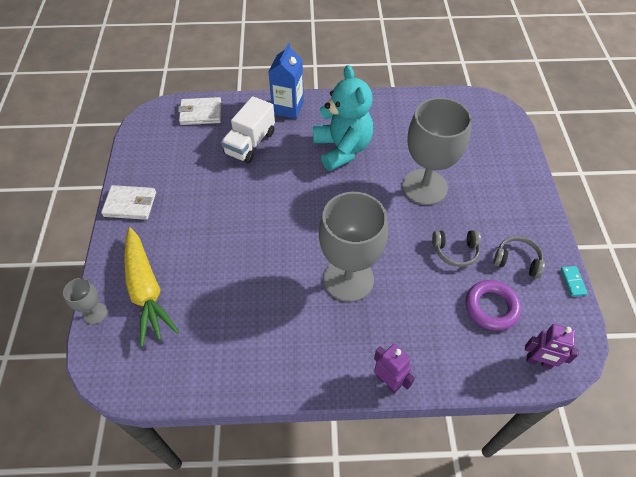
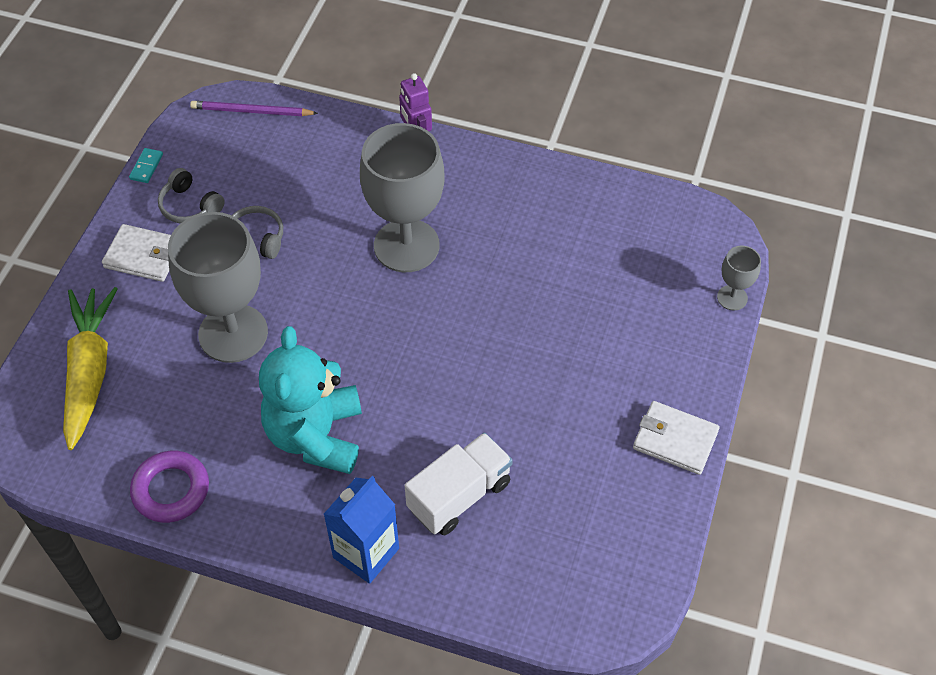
camera: 160 degrees left, 0 degrees up
(146, 290) = (664, 306): yellow carrot -> yellow carrot (89, 371)
(201, 113) = (526, 593): white wallet -> white wallet (143, 256)
(491, 307) = (260, 170): purple ring -> purple ring (171, 490)
(538, 361) = (251, 111): purple robot -> purple pencil

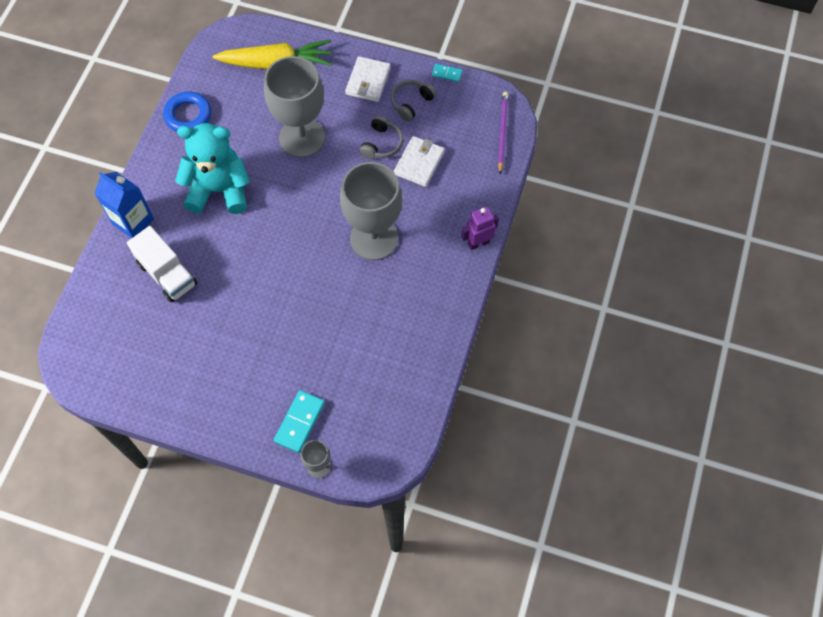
camera: 90 degrees right, 10 degrees up
(171, 490) = (188, 115): purple ring -> blue ring
(675, 440) = (196, 413): white wallet -> white wallet (419, 163)
(676, 320) = (300, 422): none -> turquoise domino

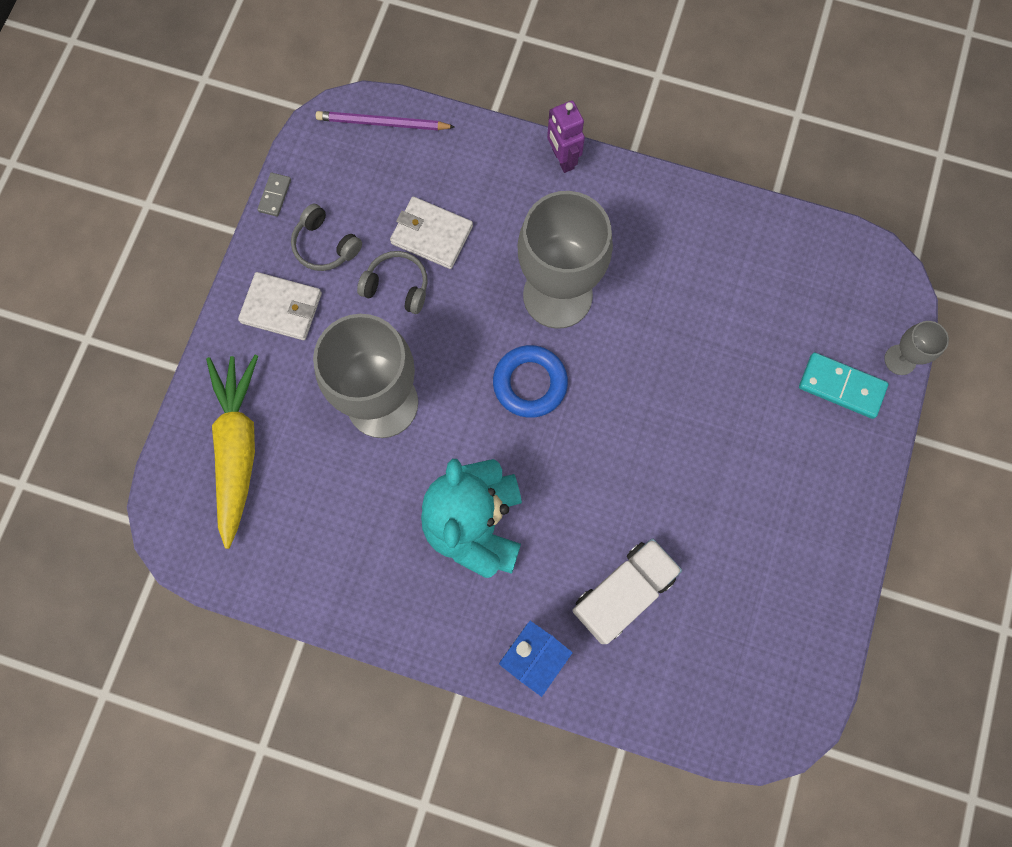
camera: 90 degrees left, 10 degrees up
(188, 115) = (333, 586): blue ring -> blue ring (530, 383)
(447, 73) = (275, 195): turquoise domino -> grey domino

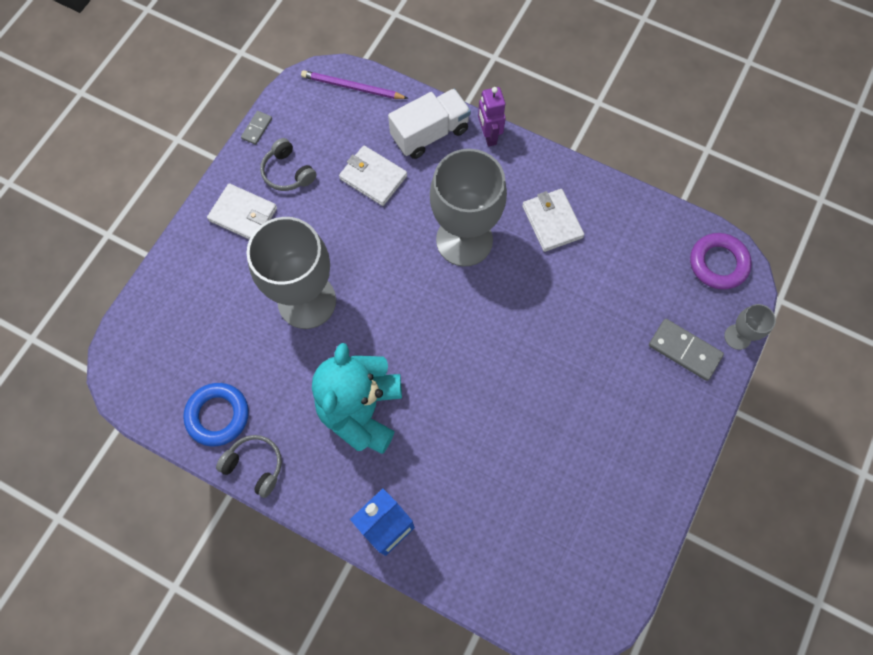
camera: 10 degrees right, 5 degrees down
(238, 448) = (185, 317): yellow carrot -> none
(397, 287) = (337, 213): grey headphones -> grey headphones (255, 466)
(530, 383) = (428, 305): blue ring -> blue ring (218, 415)
(623, 592) = (472, 487): white truck -> white truck (430, 133)
(658, 255) = (552, 222): none -> white wallet
(841, 386) = (684, 350): turquoise domino -> grey domino
(863, 274) = (718, 263): none -> purple ring

